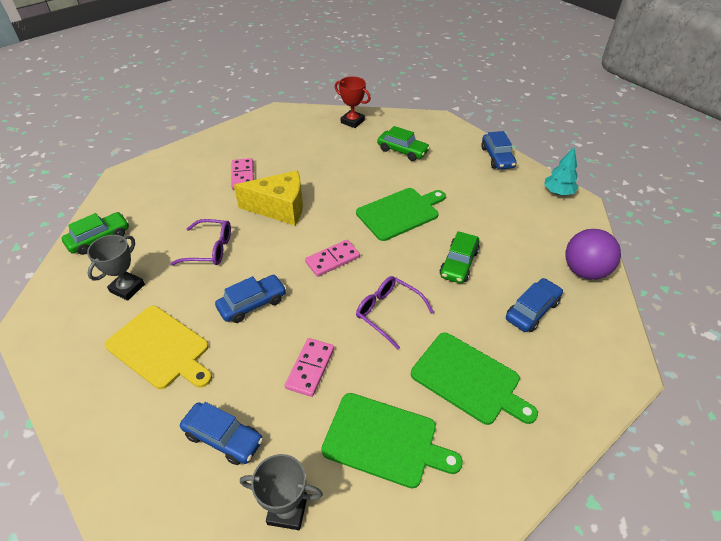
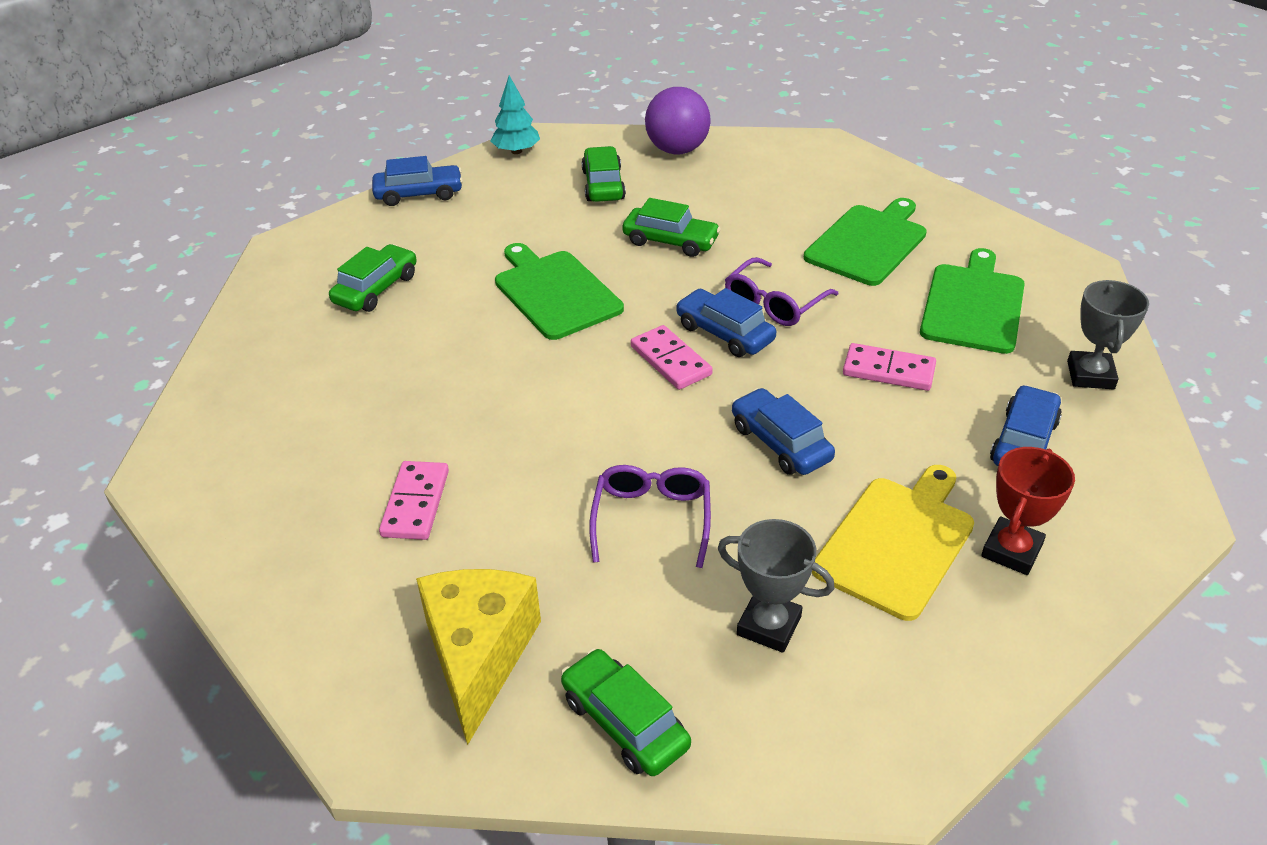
camera: 90 degrees left, 5 degrees down
(242, 175) = (416, 503): pink domino -> pink domino turned 75 degrees counterclockwise
(280, 208) = (534, 434): yellow cheese -> yellow cheese (479, 656)
(352, 121) = (250, 353): red trophy -> red trophy (1011, 551)
(524, 232) = (603, 185): none -> green car
(532, 310) = (750, 192): blue car -> blue car (724, 333)

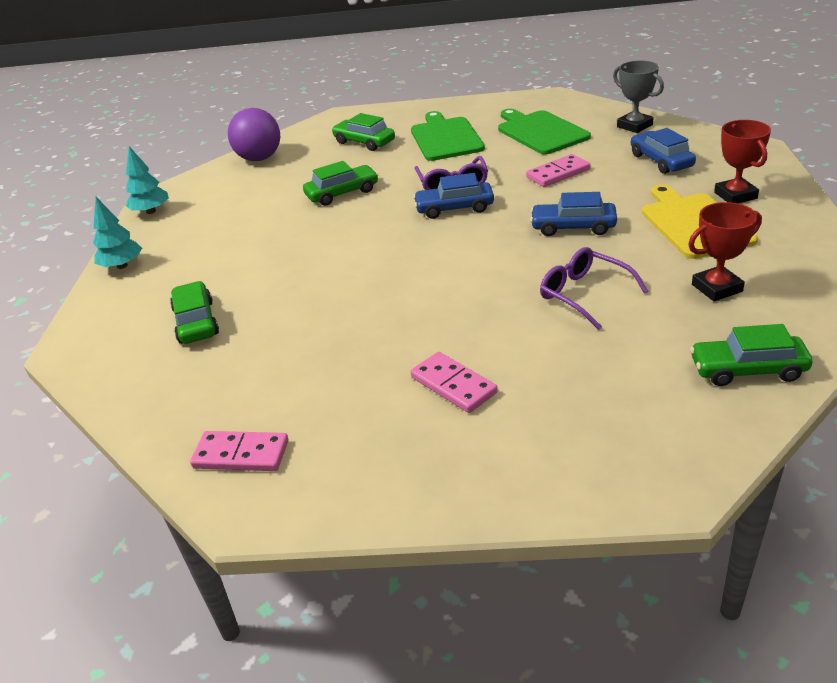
camera: 45 degrees left, 5 degrees down
(419, 194) = (122, 266): blue car -> turquoise tree
(479, 656) = (633, 409): yellow cheese -> none
(555, 292) = (323, 251): green cutting board -> none
(603, 185) = (246, 194): green car -> green car (364, 142)
(670, 361) = (452, 235): pink domino -> pink domino (241, 454)
(769, 626) = (717, 288): grey trophy -> red trophy

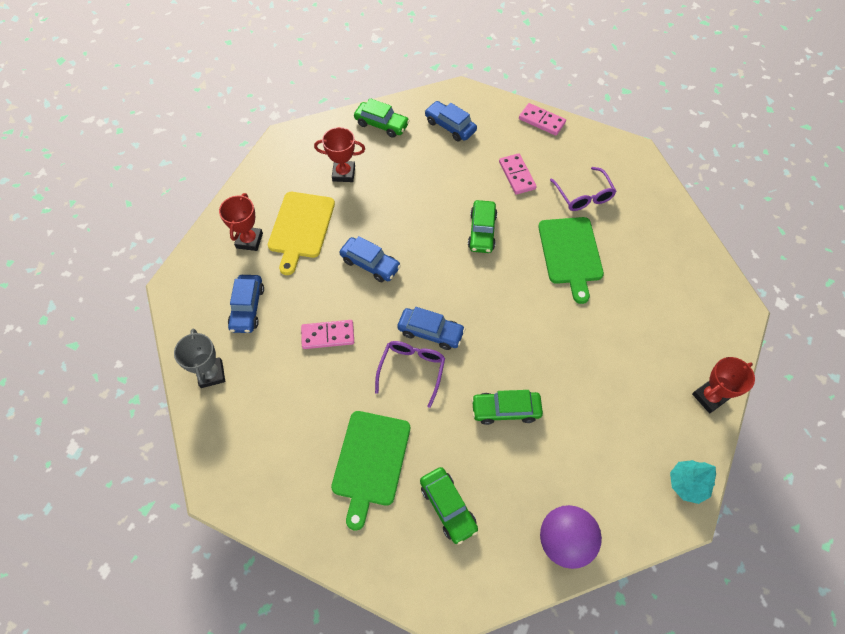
camera: 160 degrees left, 25 degrees up
(122, 266) = (709, 397): turquoise tree -> red trophy
(196, 322) = (651, 294): green car -> green car (482, 231)
(241, 454) = (634, 181): pink domino -> pink domino (541, 121)
(540, 132) = (287, 416): green cutting board -> green cutting board (570, 253)
(584, 294) = (412, 202): purple glasses -> purple glasses (583, 196)
(629, 415) = (450, 126): none -> blue car

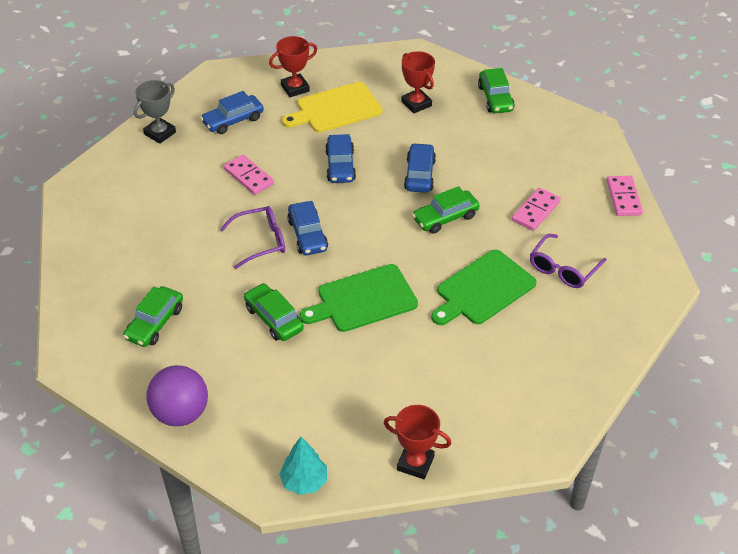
camera: 55 degrees right, 15 degrees down
(370, 461) = (158, 258): green cutting board -> green cutting board (363, 299)
(450, 126) = (543, 140): blue car -> blue car (419, 174)

